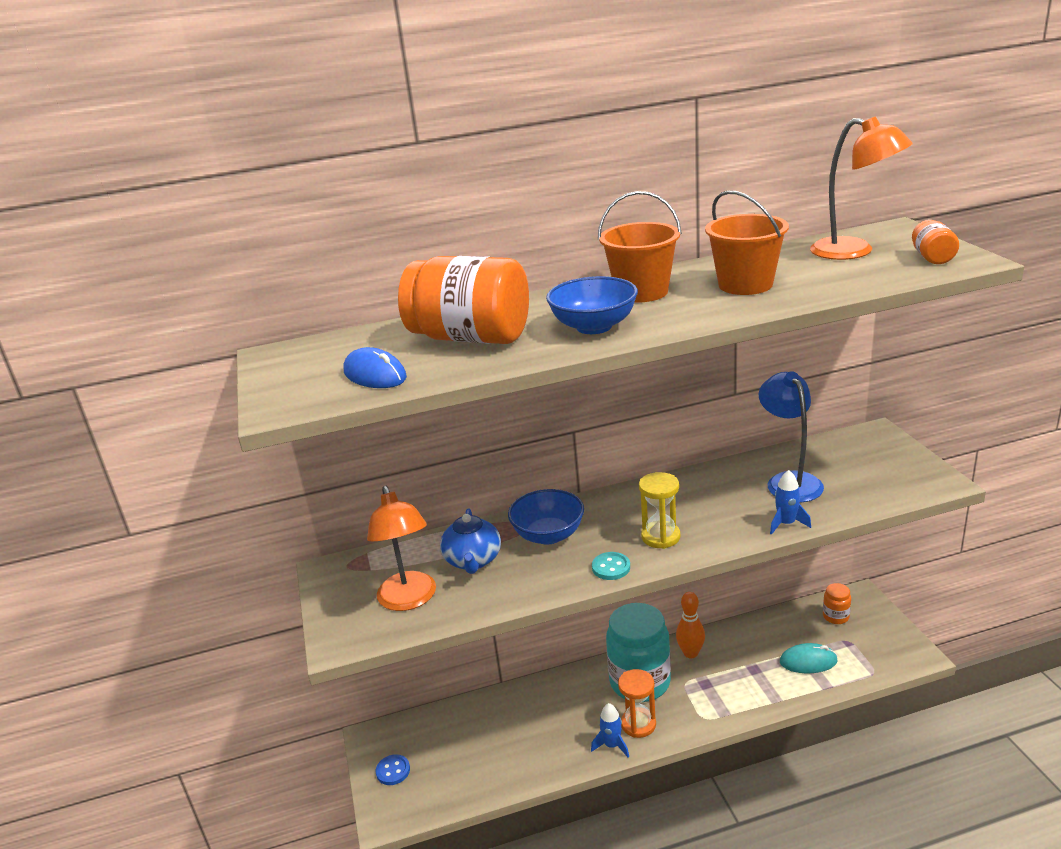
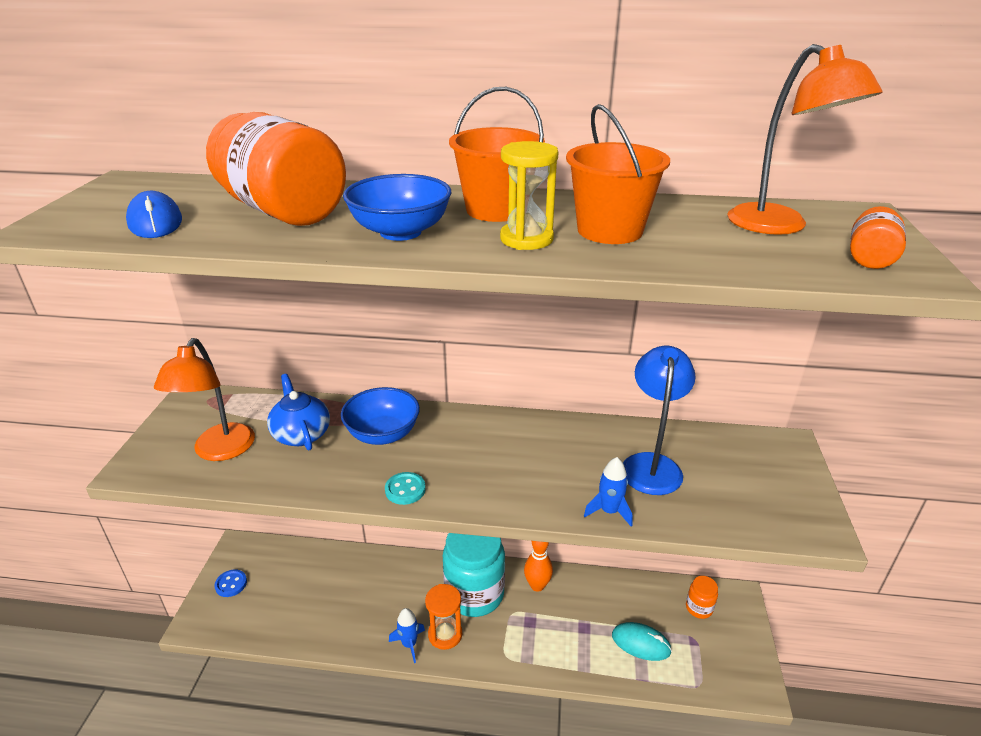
camera: 20 degrees right, 5 degrees up
(473, 560) = (301, 434): blue teapot -> blue teapot turned 135 degrees clockwise
(660, 537) = (477, 476): yellow hourglass -> yellow hourglass (526, 239)

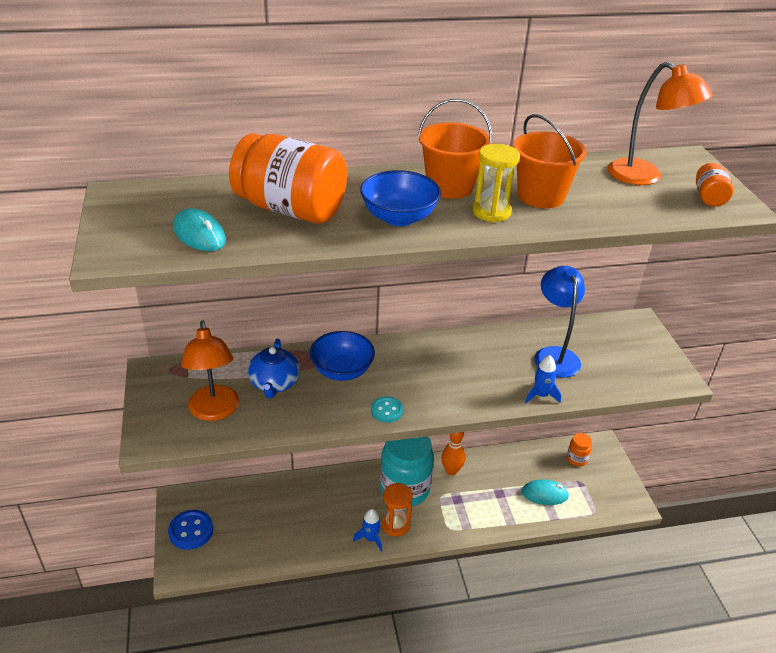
camera: 20 degrees left, 5 degrees up
(155, 222) = (199, 234): blue mouse -> turquoise mouse
(231, 584) = (191, 531): blue button -> blue button, size x1.57
(301, 434) = (274, 384): blue teapot -> blue teapot turned 135 degrees counterclockwise

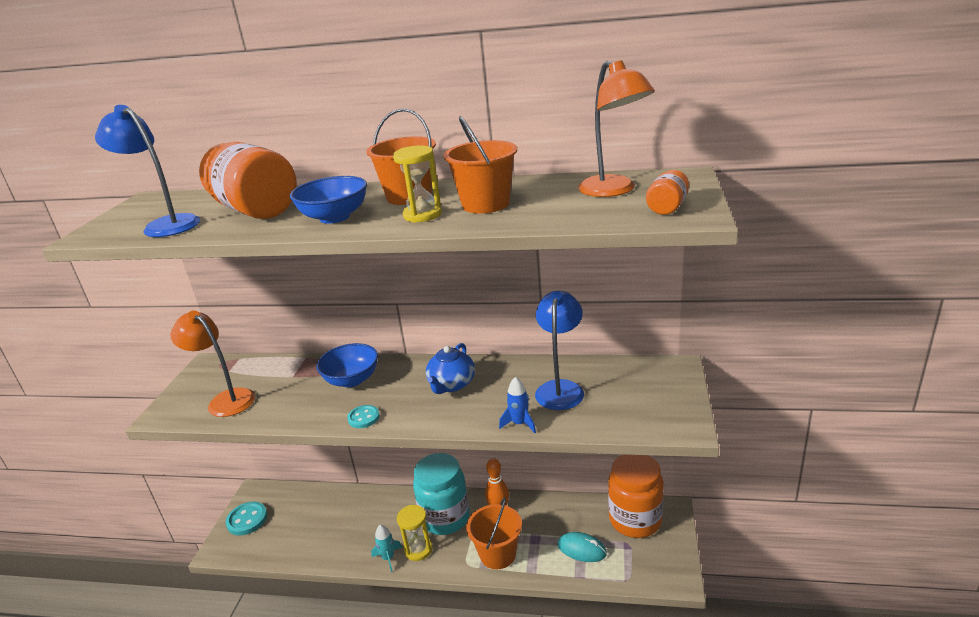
camera: 25 degrees right, 10 degrees down
(191, 531) = (247, 520): blue button -> turquoise button
(199, 234) = (165, 225): turquoise mouse -> blue lamp
(214, 411) = (226, 399): orange lamp -> orange lamp turned 120 degrees clockwise
(274, 384) = (289, 384): blue teapot -> blue teapot (451, 384)
(370, 539) = (388, 558): blue rocket -> turquoise rocket
(395, 525) = (418, 549): orange hourglass -> yellow hourglass
(473, 514) = (498, 554): none -> orange bucket
(577, 459) = (635, 520): orange jar -> orange jar, size x2.25

